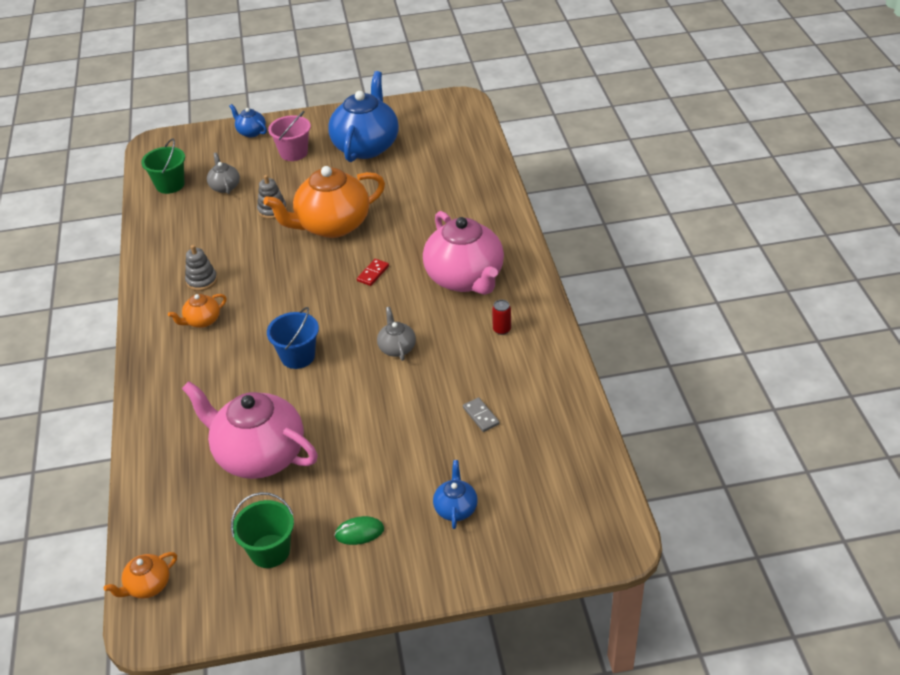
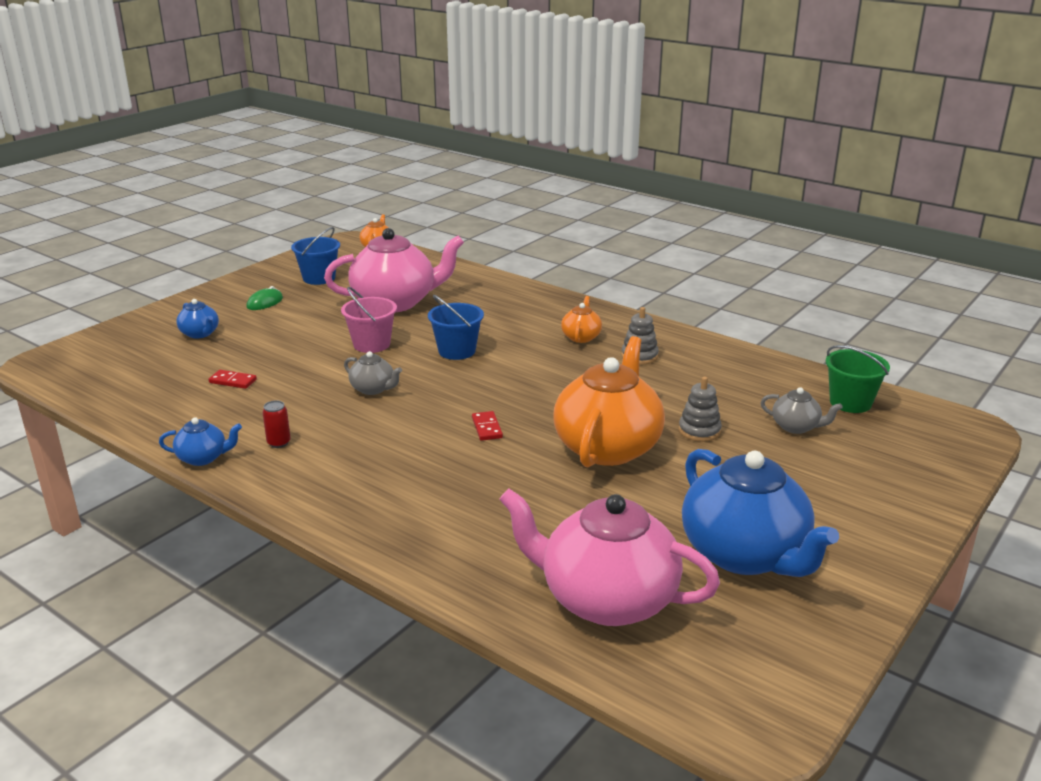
camera: 135 degrees right, 15 degrees down
(251, 132) = (915, 494): blue teapot -> blue teapot (203, 458)
(270, 551) = (319, 278): green bucket -> blue bucket
(293, 153) = (811, 497): pink bucket -> pink bucket (371, 344)
(465, 278) = (376, 467): pink teapot -> pink teapot (606, 599)
(481, 416) = (233, 381): grey domino -> red domino

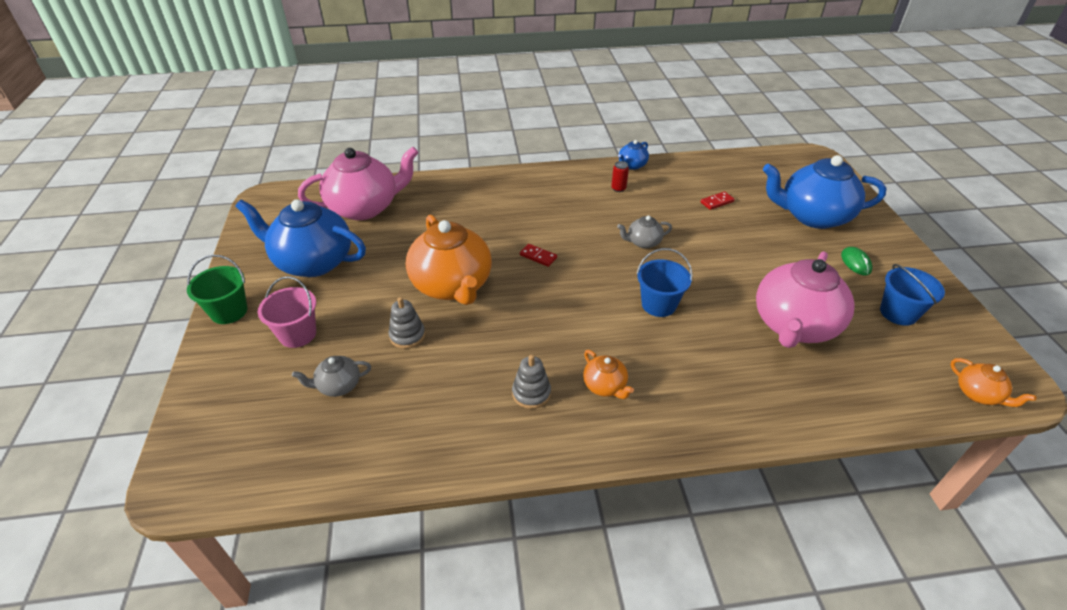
camera: 135 degrees right, 15 degrees up
(200, 334) = (813, 216): blue teapot -> blue teapot, size x2.21
(371, 344) = (715, 273): pink bucket -> pink bucket (297, 334)
(850, 402) = (306, 452): green bucket -> green bucket (229, 311)

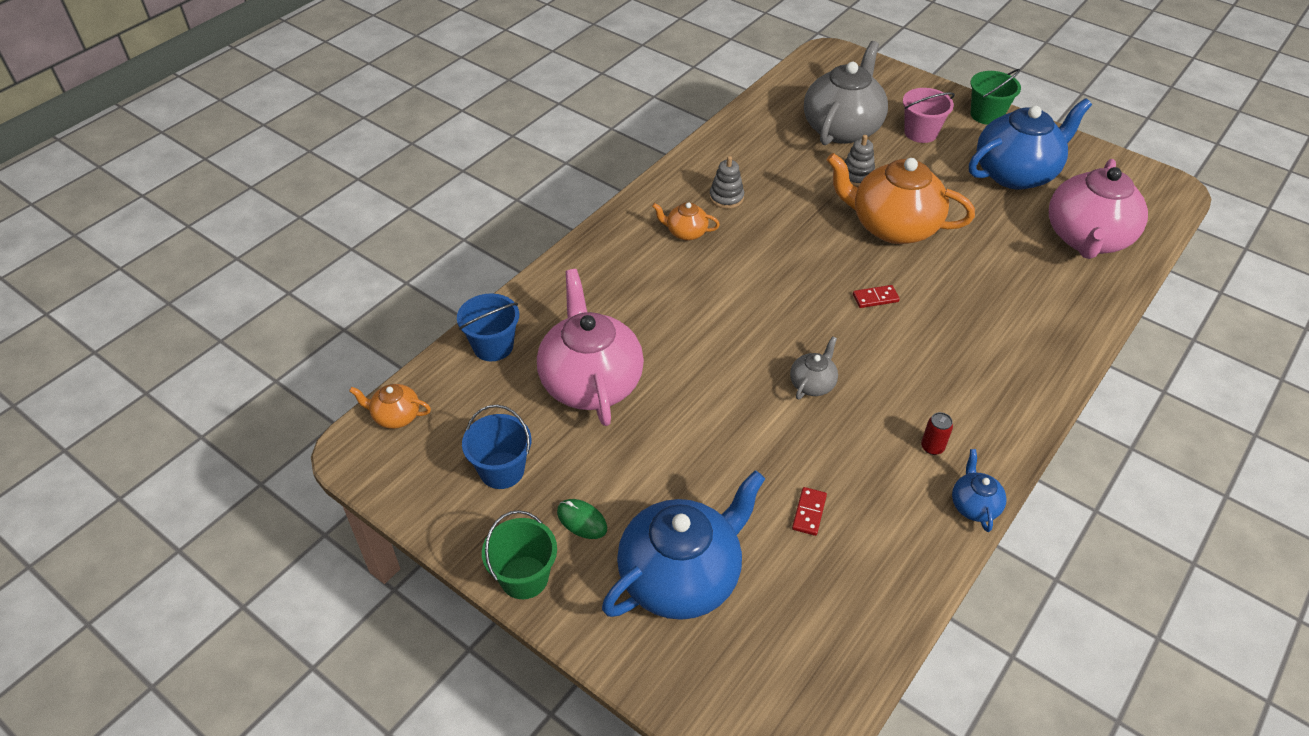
camera: 135 degrees right, 5 degrees up
(338, 386) = (842, 128): grey teapot -> grey teapot, size x2.21
(658, 304) = (721, 323): blue bucket -> blue bucket (493, 346)
(909, 259) = (524, 577): none -> green bucket

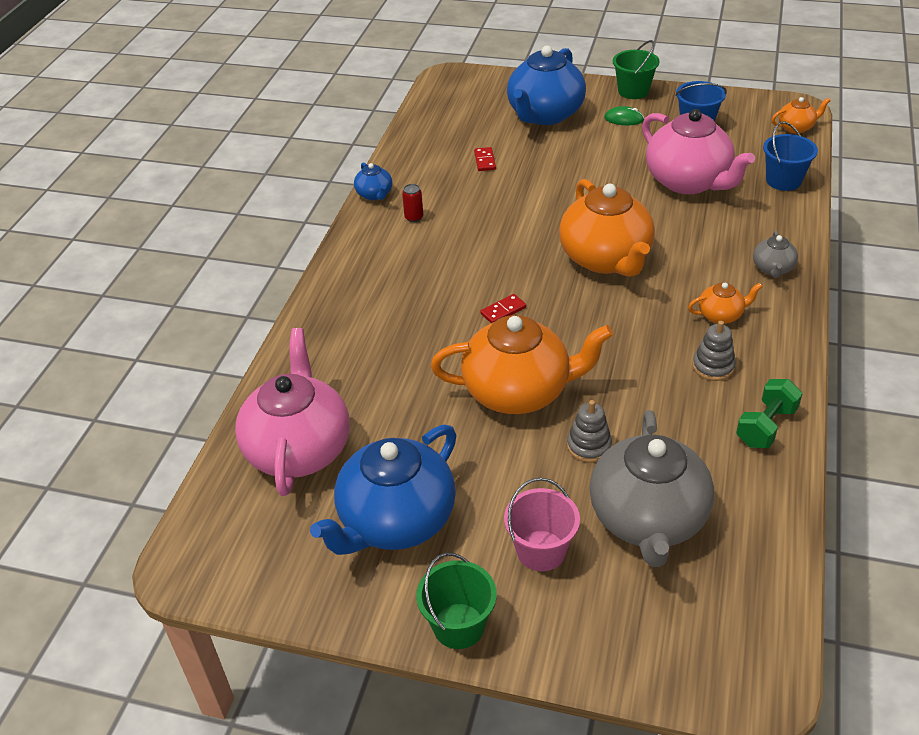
camera: 160 degrees right, 5 degrees down
(722, 151) = (766, 426): none -> green dumbbell
(747, 318) = (606, 259): none -> orange teapot
(812, 384) = (523, 229): grey teapot -> grey teapot (773, 269)

